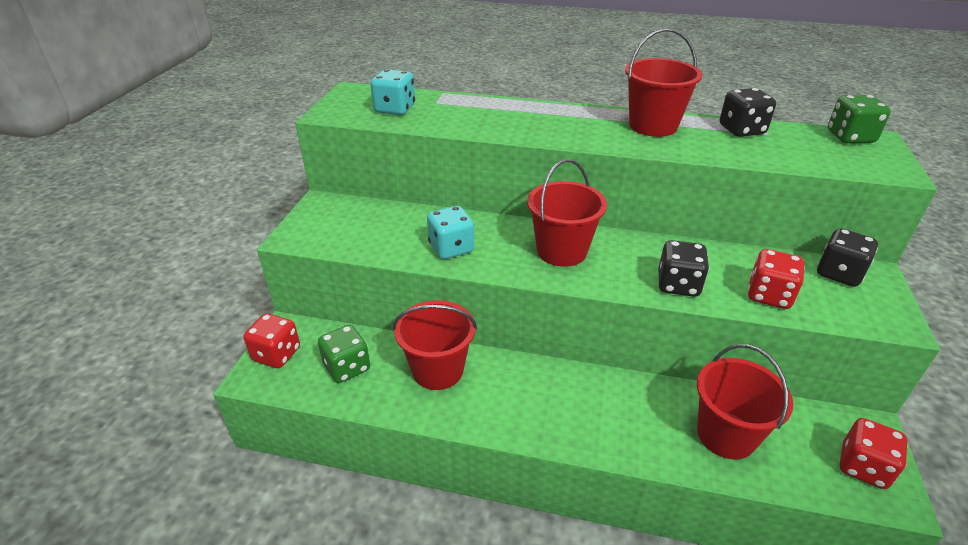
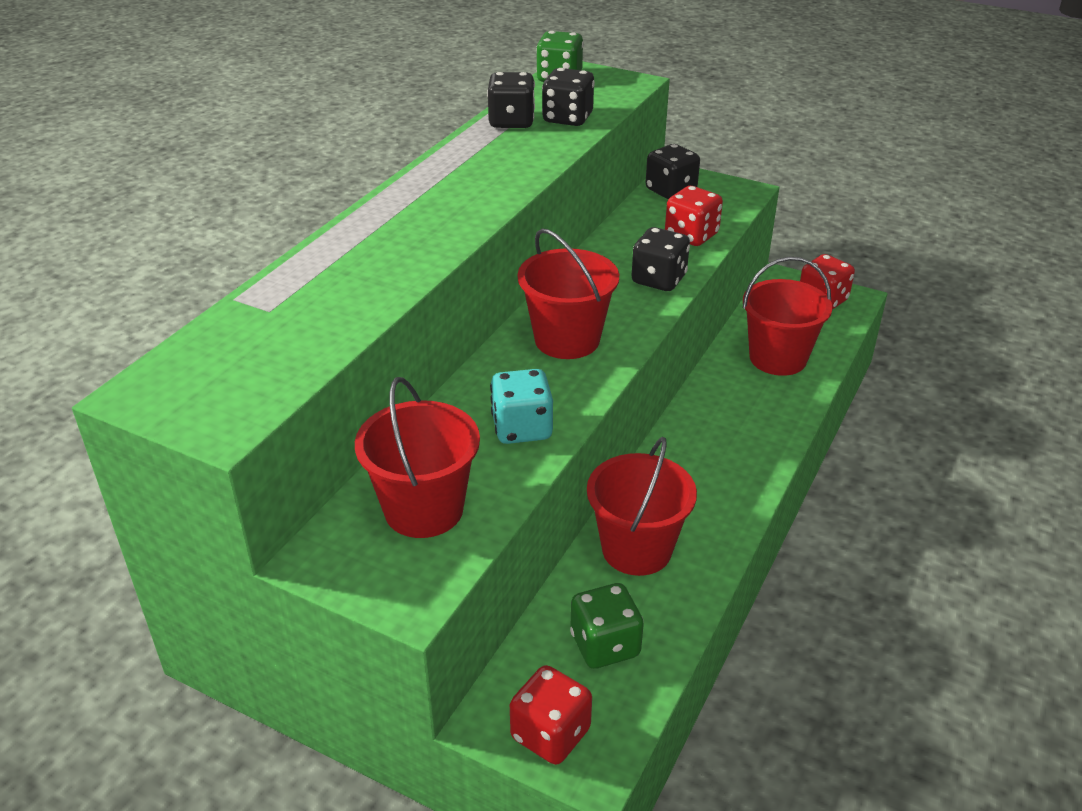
camera: 75 degrees left, 0 degrees up
(395, 109) = (266, 352): turquoise dice -> none
(653, 126) = (468, 165): red bucket -> red bucket (424, 509)
(776, 150) = (567, 118): none -> black dice

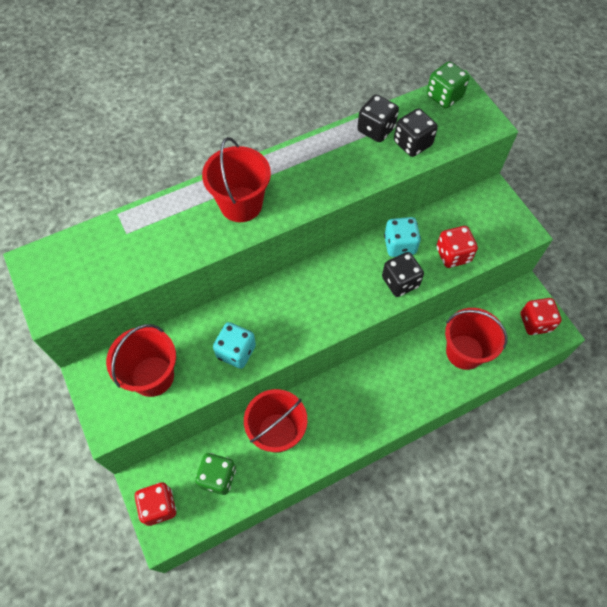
camera: 35 degrees right, 25 degrees up
(567, 340) = (310, 300): red bucket -> red bucket (241, 204)
(621, 251) = (399, 245): none -> turquoise dice
(670, 191) = (477, 206): black dice -> none

